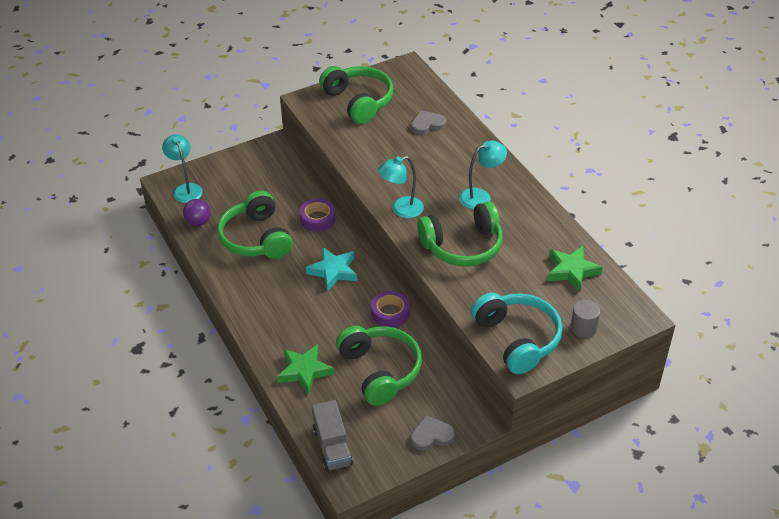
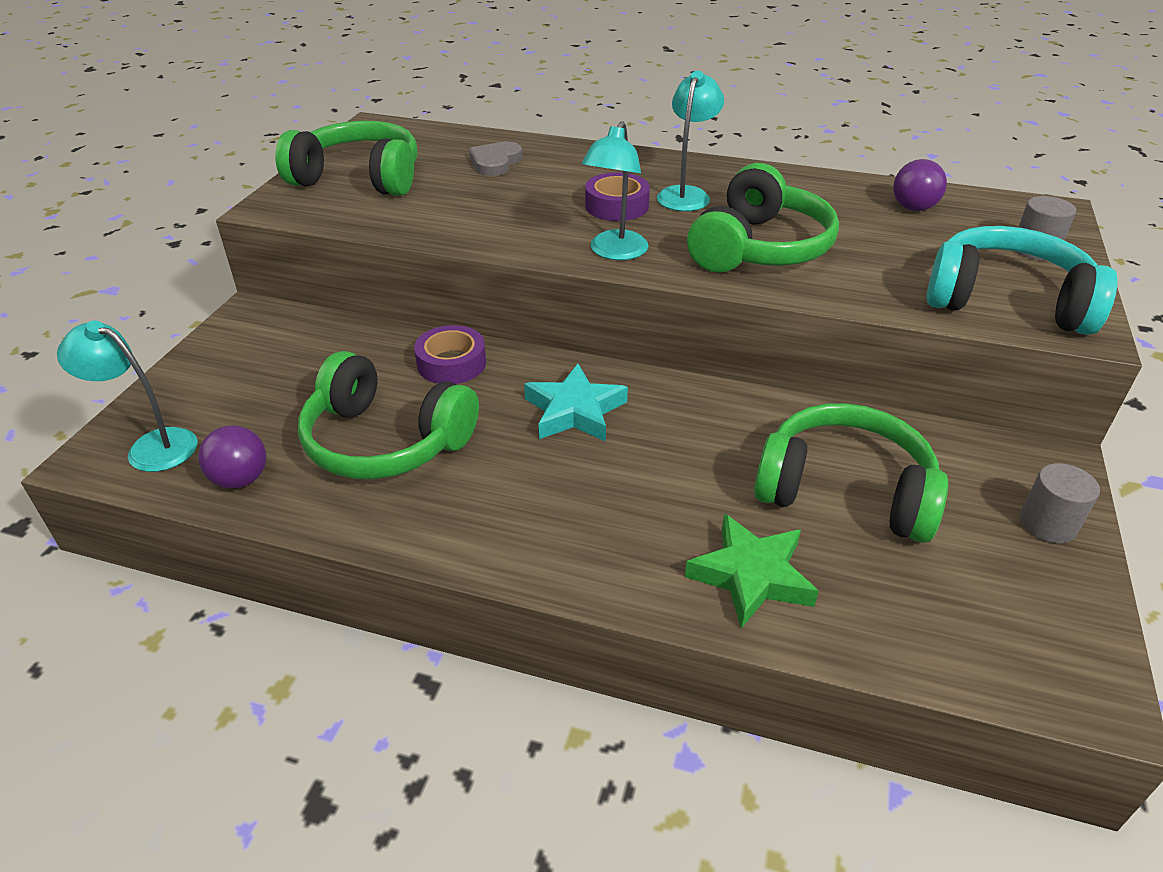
camera: 45 degrees left, 5 degrees down
(332, 446) = (978, 658): grey truck -> none
(390, 313) = (734, 411): purple tape -> purple tape (616, 206)
(431, 435) = (1047, 523): grey heart -> grey cylinder
(572, 271) = (913, 208): green star -> purple ball

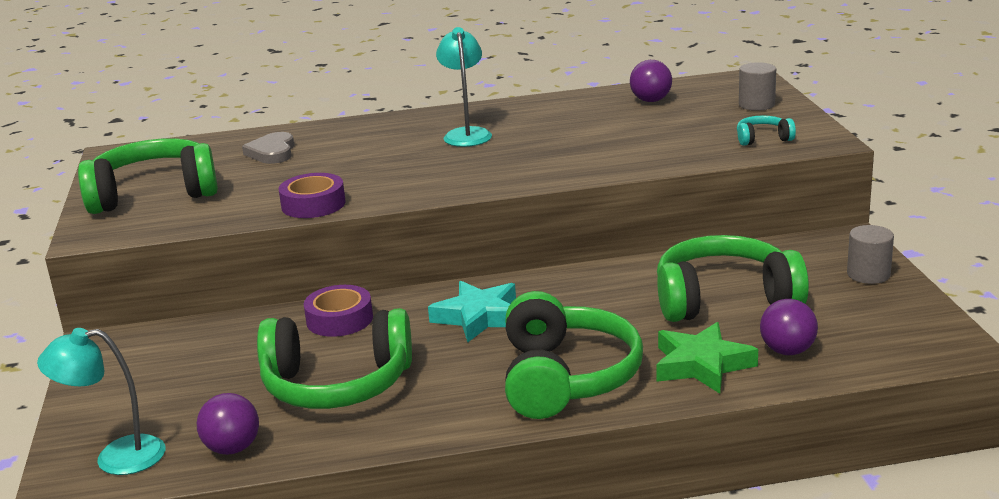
camera: 25 degrees left, 15 degrees down
(615, 252) = (449, 184): turquoise lamp -> none
(616, 206) = (417, 155): purple tape -> purple tape (313, 204)
(759, 248) = (560, 153): green headphones -> green headphones (565, 378)
(865, 600) = (787, 351): none -> purple ball
(1006, 301) = (763, 139): turquoise headphones -> turquoise headphones, size x0.44

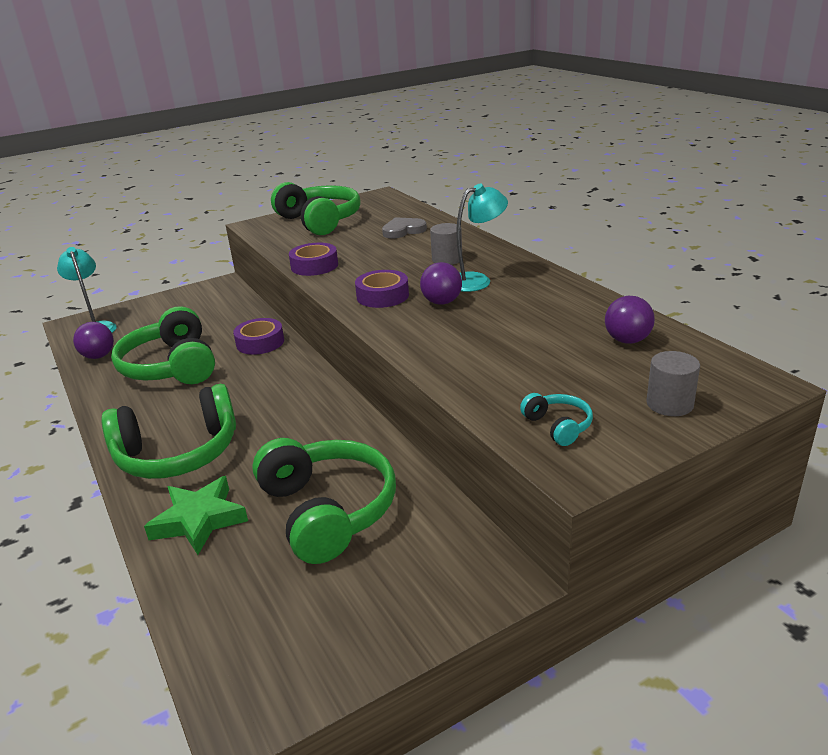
camera: 70 degrees right, 5 degrees up
(451, 176) = (382, 296): none -> purple tape
(479, 317) = (271, 392): turquoise star -> none
(787, 351) = (227, 571): purple ball -> purple ball (442, 302)
(868, 274) = (415, 610): grey cylinder -> grey cylinder (447, 259)

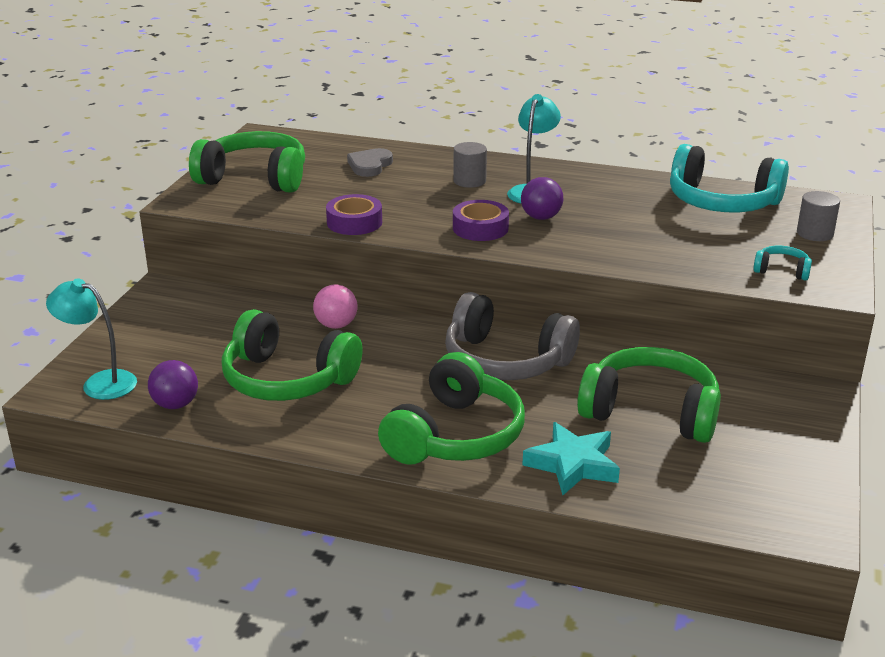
camera: 45 degrees left, 0 degrees up
(199, 520) = (573, 464): green star -> turquoise star
(260, 342) = (336, 325): purple tape -> pink ball
(308, 414) = (505, 360): none -> grey headphones
(627, 340) = (722, 202): purple ball -> turquoise headphones

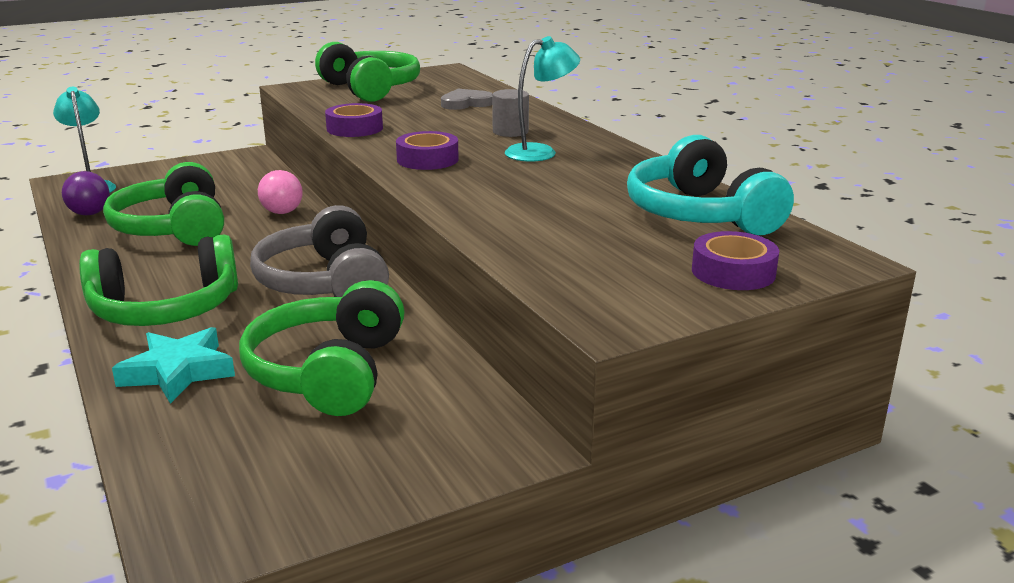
camera: 45 degrees right, 5 degrees down
(541, 217) = (495, 169): purple ball -> none
(651, 412) = (329, 372): green headphones -> green headphones turned 150 degrees counterclockwise
(781, 271) = (600, 283): turquoise headphones -> none
(815, 233) = (733, 272): grey cylinder -> purple tape

